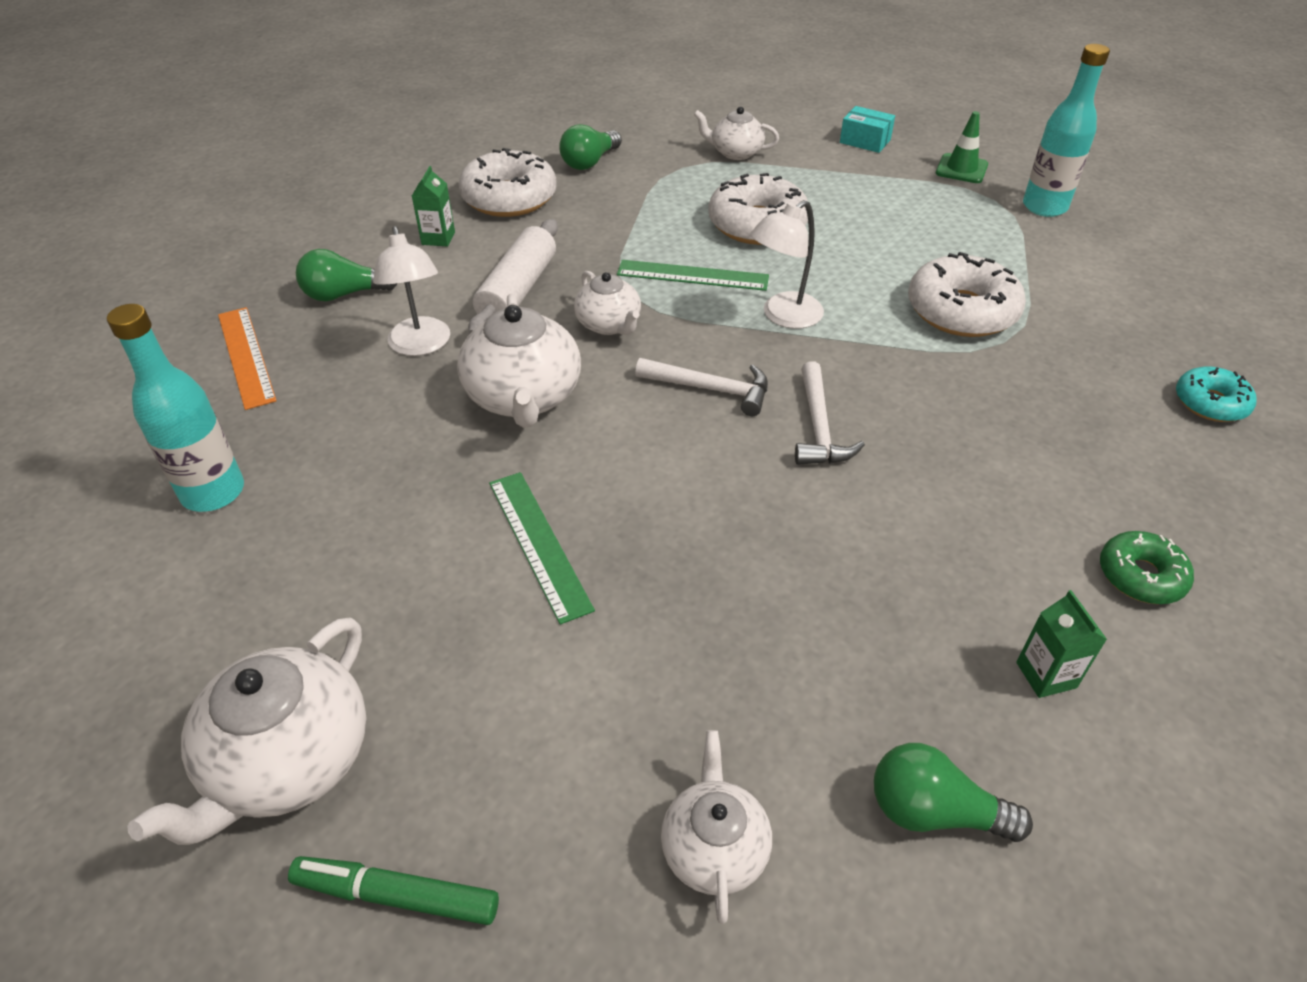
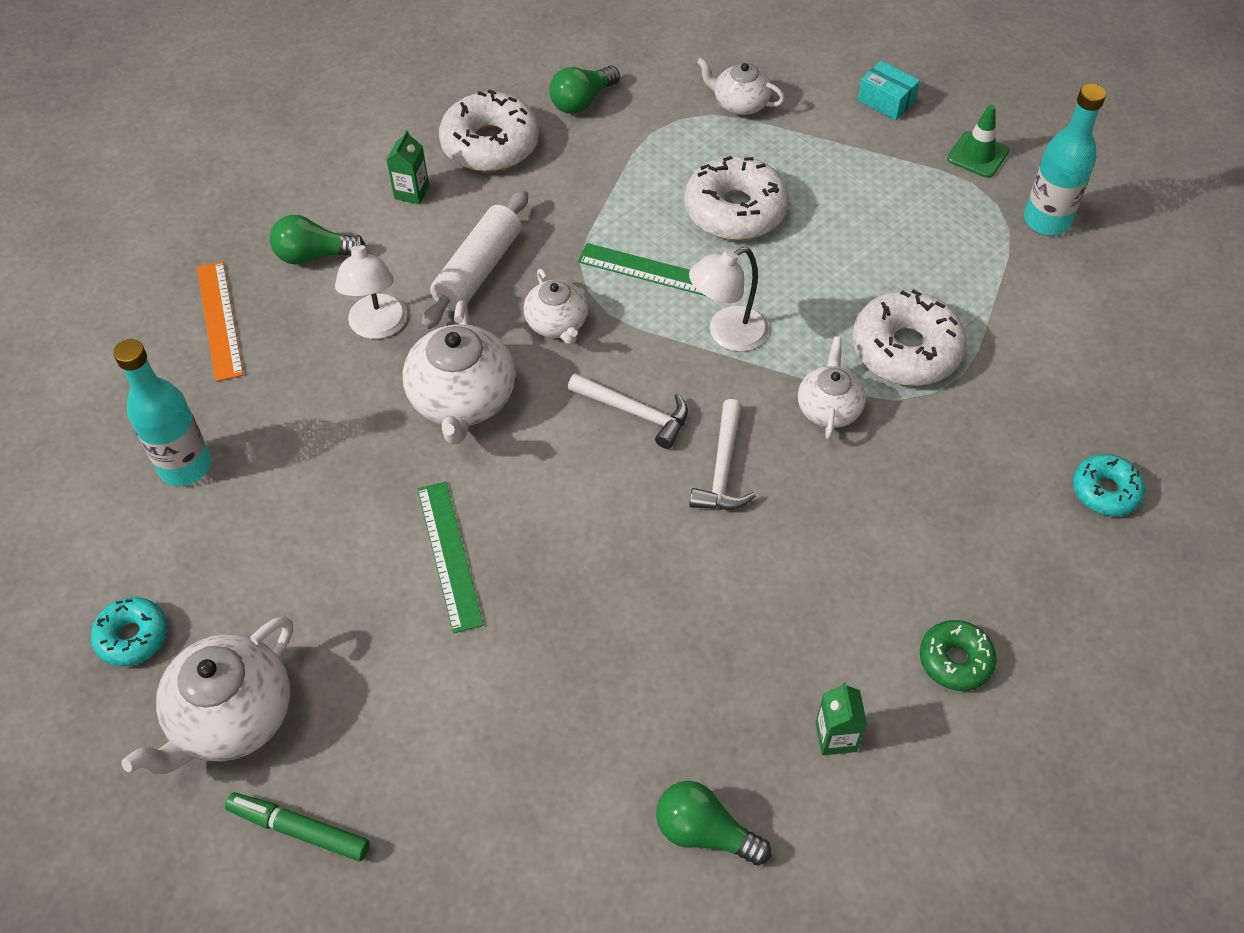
camera: 10 degrees right, 10 degrees up
(151, 682) = (133, 637): none -> turquoise donut
(714, 848) = (532, 833): white teapot -> white teapot (828, 408)

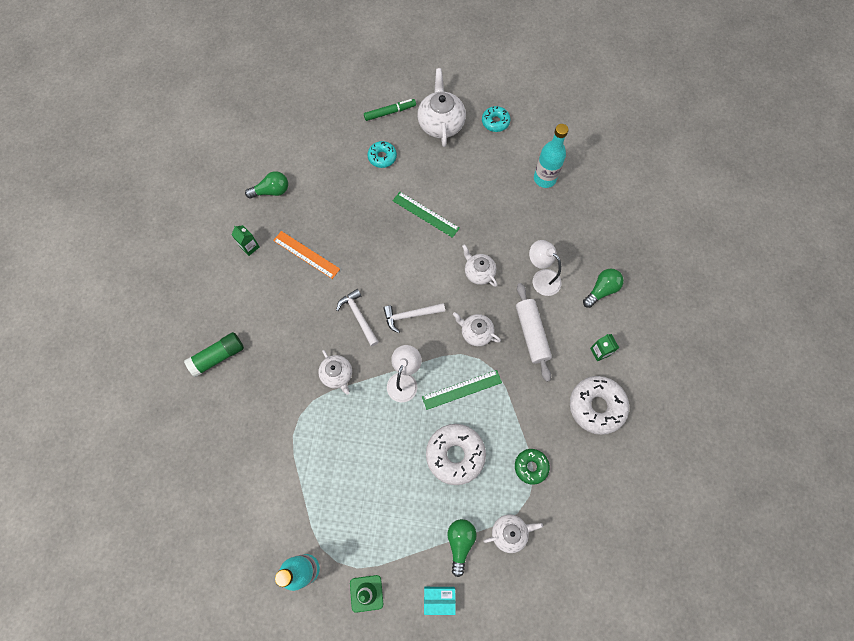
camera: 140 degrees right, 15 degrees up
(219, 320) = (601, 236): orange ruler -> orange ruler (306, 254)
(462, 400) = (478, 272): white teapot -> white teapot, size x0.60
(582, 101) = (584, 470): green light bulb -> green light bulb (460, 543)
(906, 349) = (325, 430): white donut -> none
(955, 660) = (224, 302): green donut -> green donut (531, 467)
(1024, 569) = (218, 357): none -> green glue stick
(1105, 491) = (202, 417): turquoise donut -> turquoise donut (382, 157)

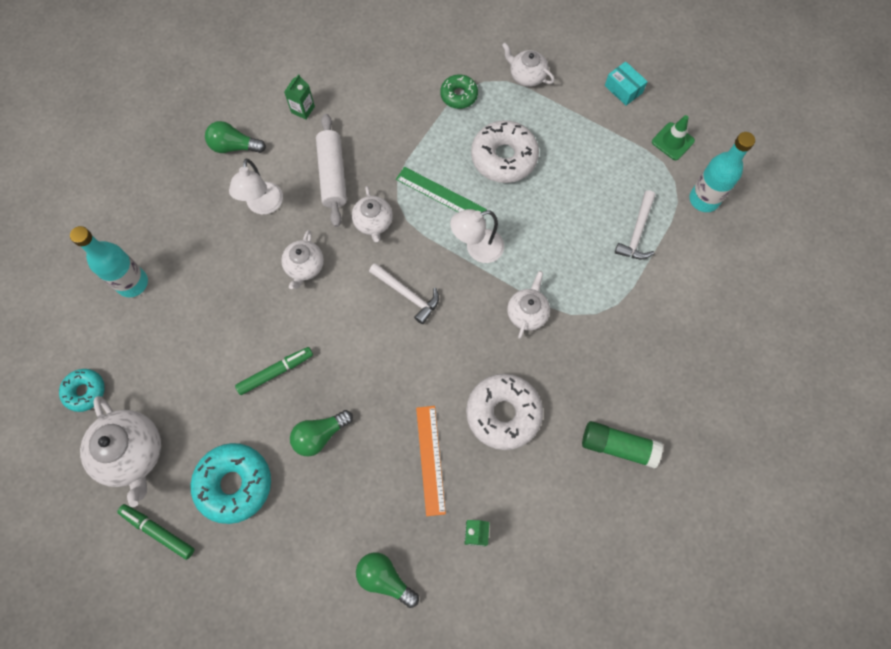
camera: 130 degrees left, 0 degrees up
(358, 316) = (452, 343): white hammer -> white hammer (637, 232)
(382, 157) = (234, 484): turquoise donut -> turquoise donut, size x1.72
(425, 214) = (276, 372): green ruler -> green marker
(441, 123) = (132, 453): white teapot -> white teapot turned 75 degrees counterclockwise
(460, 543) = (569, 104): green light bulb -> green light bulb (320, 435)
(531, 334) = (333, 175): white rolling pin -> white rolling pin turned 45 degrees counterclockwise
(596, 406) = (359, 81): white donut -> white donut (503, 413)

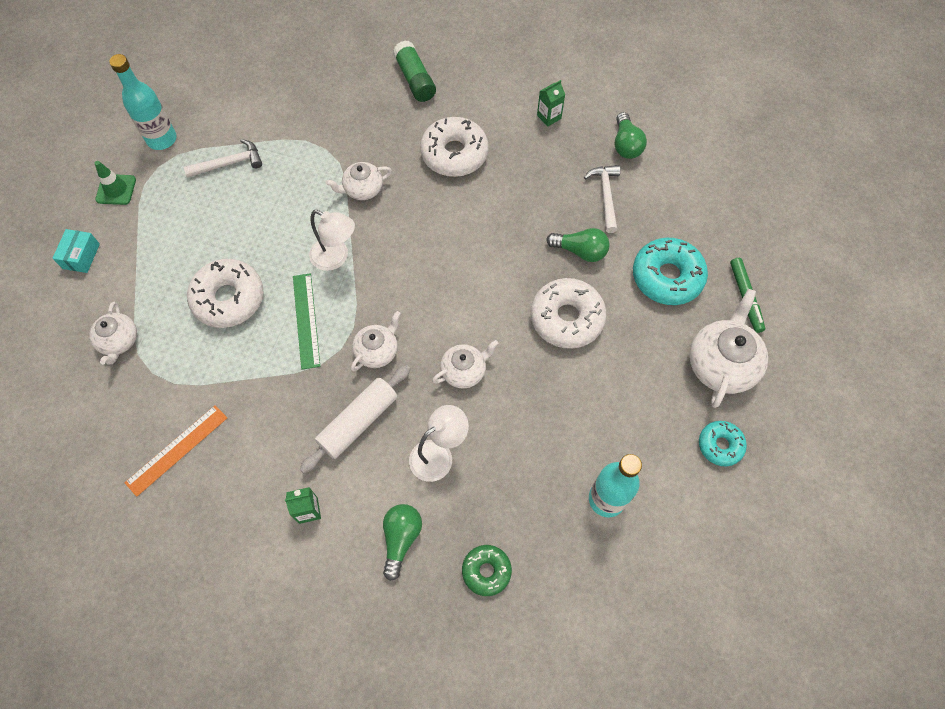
camera: 130 degrees left, 5 degrees down
(234, 146) = (401, 539): green light bulb -> green light bulb turned 135 degrees counterclockwise
(276, 372) = (566, 318): green marker -> white donut
(407, 294) = (419, 277): white hammer -> white hammer (605, 196)
(430, 459) = (528, 173): orange ruler -> orange ruler (177, 450)
(459, 95) = (185, 382): green donut -> green donut (486, 571)

